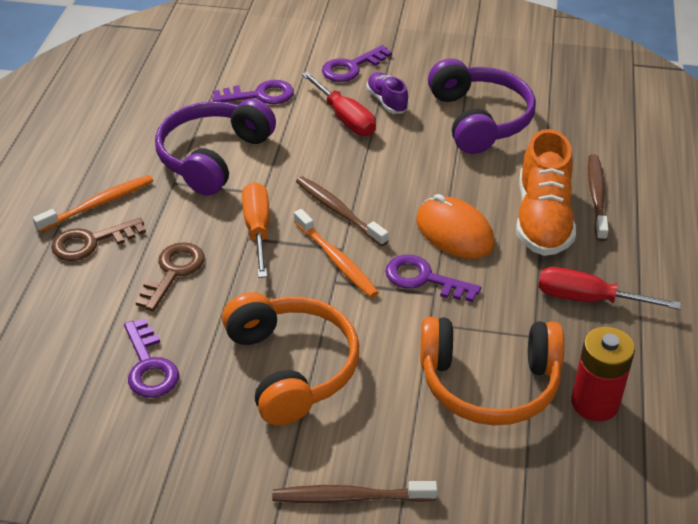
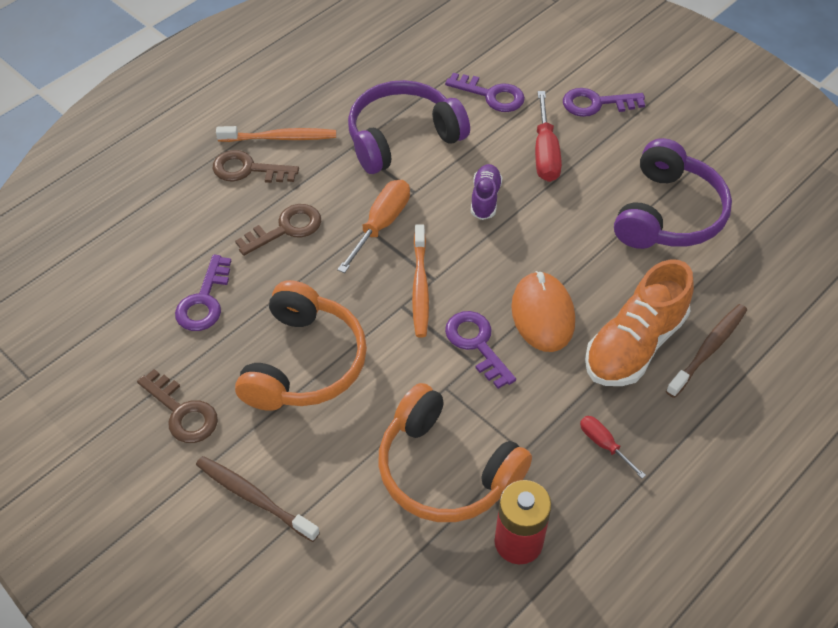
camera: 35 degrees right, 10 degrees up
(216, 467) = (182, 412): none -> brown key
(339, 211) = (461, 242): brown toothbrush -> none
(387, 101) = (598, 154): purple shoe -> purple shoe (485, 199)
(588, 299) = (604, 444): red screwdriver -> red screwdriver, size x0.58

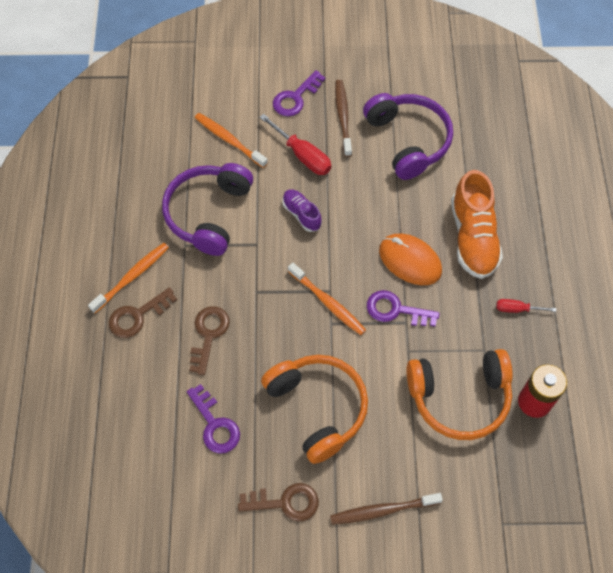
camera: 45 degrees left, 10 degrees up
(381, 225) = (262, 282): orange screwdriver -> none
(491, 95) = (229, 140): purple key -> orange toothbrush
(708, 350) = (509, 208): brown toothbrush -> brown toothbrush (343, 117)

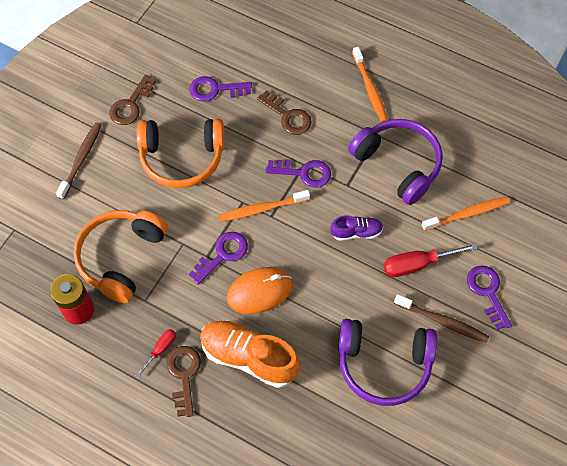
camera: 120 degrees right, 0 degrees up
(137, 316) = (333, 79): brown key -> brown key (184, 375)
(266, 286) = (304, 173): none -> purple key

